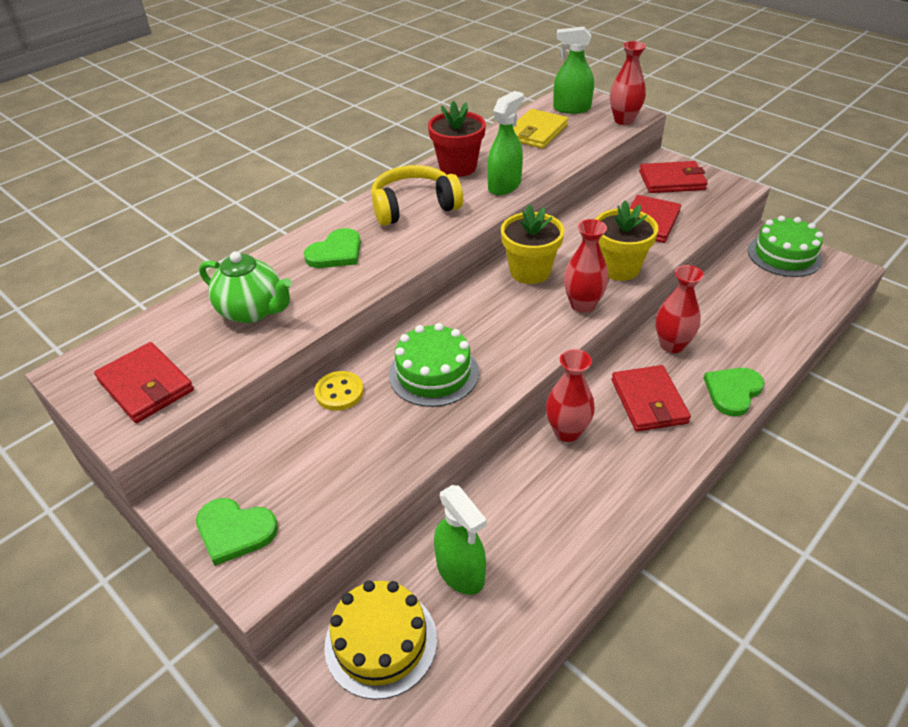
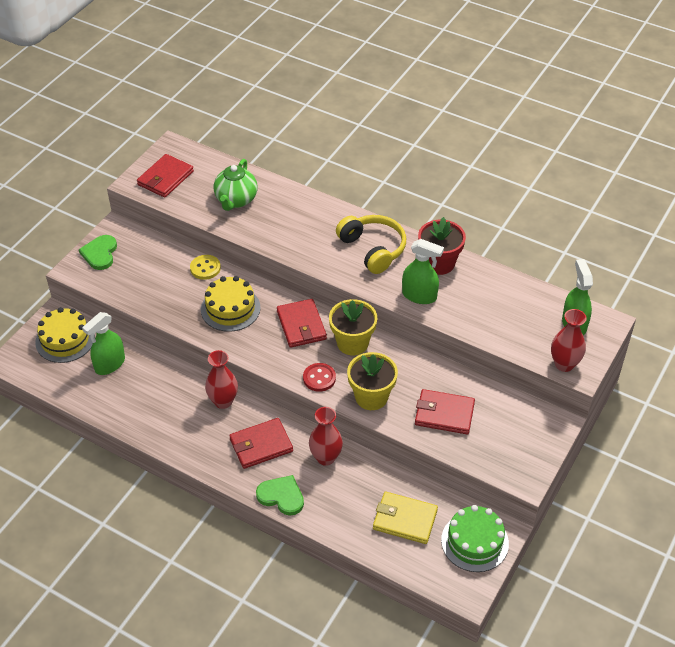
camera: 75 degrees right, 5 degrees up
(336, 252) = (305, 222): green heart -> none
(433, 373) = (230, 308): green cake -> yellow cake
(536, 132) = (516, 304): yellow wallet -> yellow wallet (404, 519)
(582, 305) = (319, 378): red vase -> red button
(672, 181) = (521, 428): red wallet -> red wallet (301, 325)

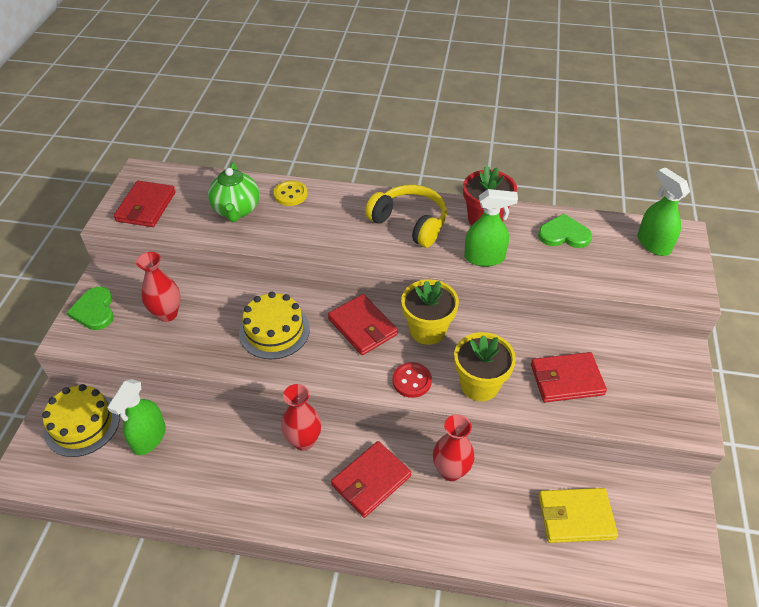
camera: 20 degrees left, 0 degrees up
(205, 268) = (226, 294): yellow button -> yellow button (290, 194)
(281, 496) = (424, 537): green heart -> green heart (564, 234)
(474, 542) = (663, 517): green cake -> none
(564, 364) = (672, 287): red vase -> red vase (167, 314)

